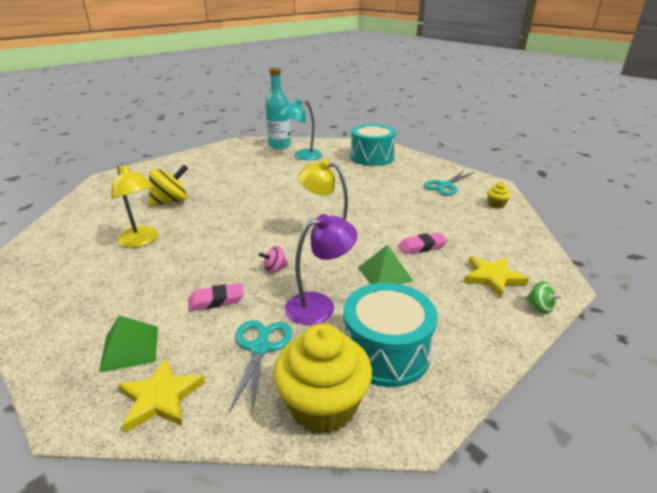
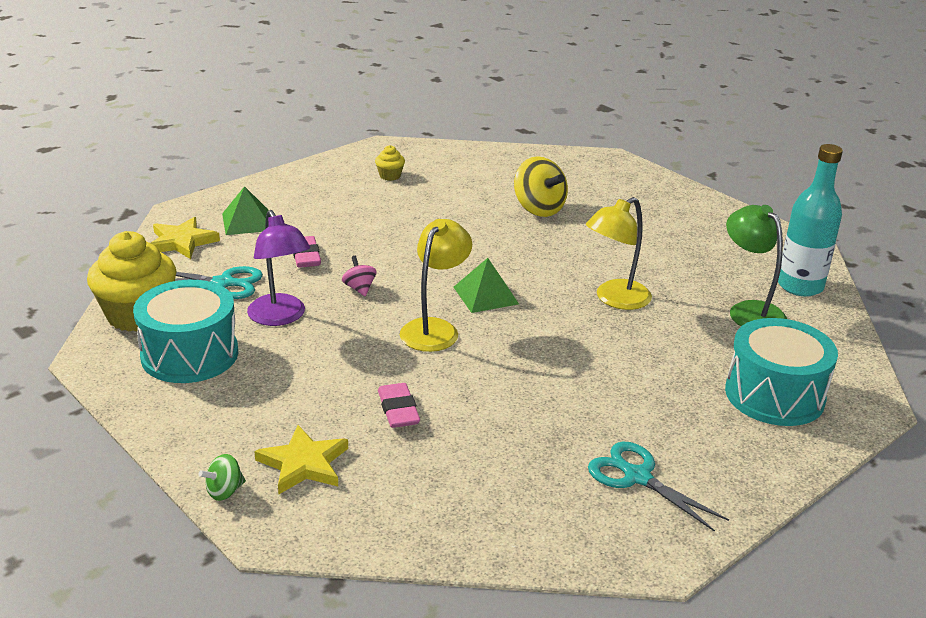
camera: 90 degrees right, 0 degrees up
(141, 241) = (434, 203): yellow lamp -> yellow lamp (615, 299)
(302, 156) = (749, 311): turquoise lamp -> green lamp
(385, 274) = (332, 368): green pyramid -> green pyramid (486, 295)
(496, 205) = (551, 531): yellow cupcake -> yellow cupcake (390, 176)

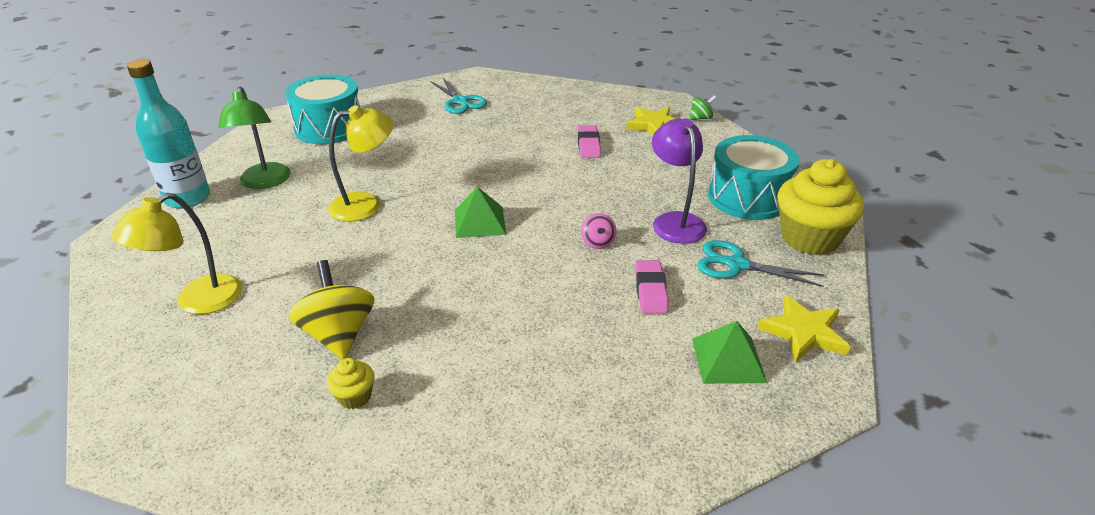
camera: 165 degrees left, 5 degrees up
(390, 176) = (510, 445): yellow cupcake -> yellow cupcake (354, 396)
(434, 329) = (540, 196): yellow lamp -> yellow lamp (197, 302)

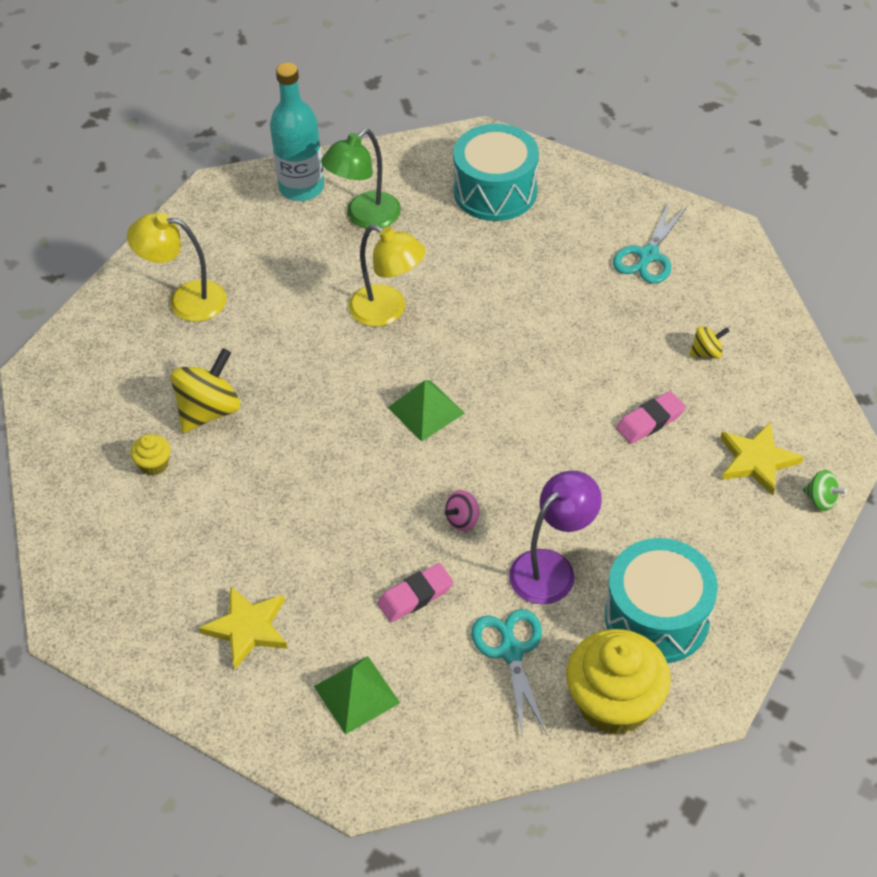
camera: 60 degrees right, 15 degrees up
(557, 111) = (707, 352): none -> yellow spinning top
(803, 332) = (437, 743): yellow star -> yellow star (247, 628)

